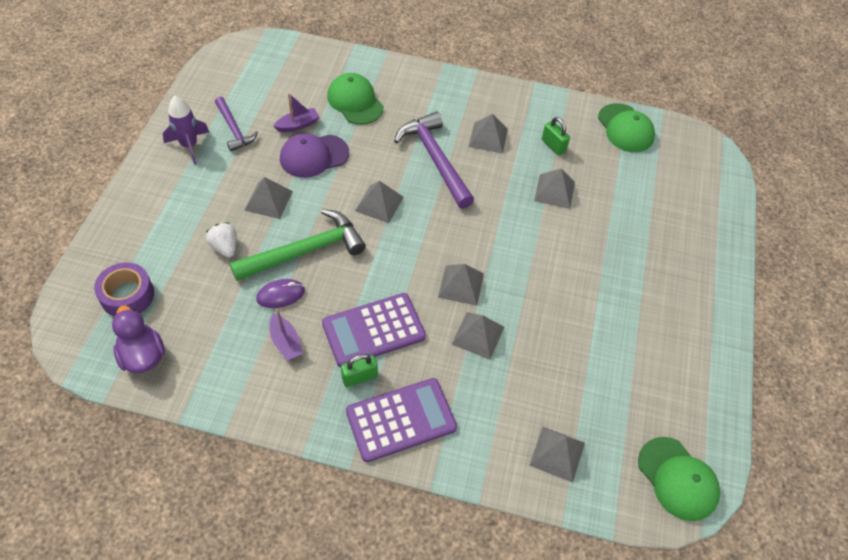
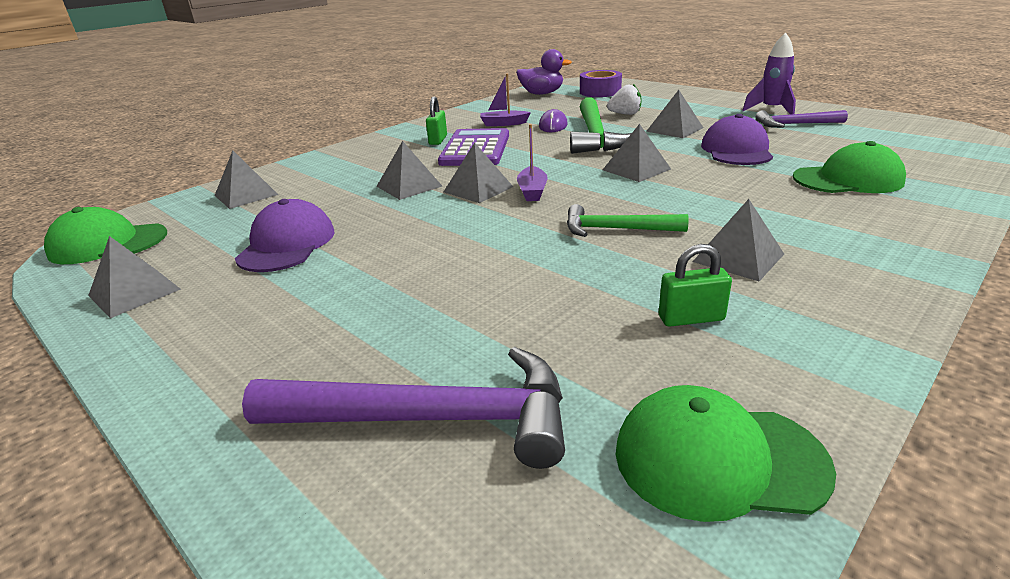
camera: 125 degrees right, 25 degrees down
(298, 125) = (797, 148): purple boat -> purple boat (532, 191)
(401, 419) = (381, 147): purple calculator -> none
(435, 159) = (701, 209): purple hammer -> purple hammer (431, 419)
(483, 190) = (616, 229): none -> green hammer
(554, 191) = (572, 286): grey pyramid -> grey pyramid (134, 292)
(601, 351) = (287, 244): none -> purple cap

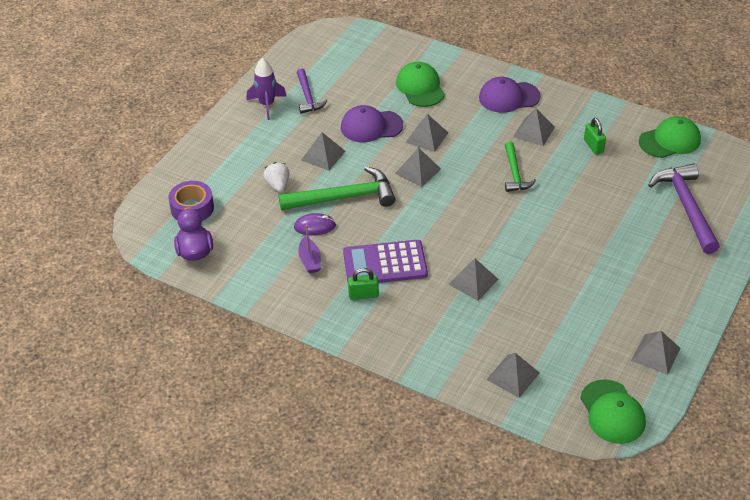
camera: 105 degrees left, 15 degrees up
(287, 244) = (579, 311): purple cap -> purple cap (509, 97)
(478, 189) = (470, 242): grey pyramid -> grey pyramid (427, 137)
(532, 191) = (468, 215): purple boat -> none
(718, 459) = (670, 141): green cap -> green cap turned 105 degrees counterclockwise

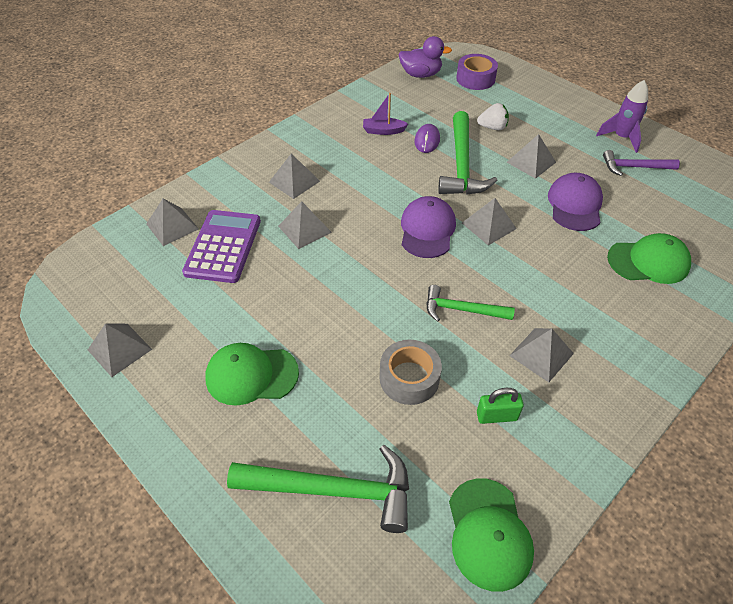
camera: 105 degrees right, 5 degrees up
(363, 295) = (325, 154): green padlock -> none
(385, 264) = (358, 174): purple calculator -> purple calculator (223, 246)
(427, 137) = (547, 246): grey pyramid -> grey pyramid (294, 181)
(509, 97) = (622, 348): purple cap -> purple cap (427, 230)
(588, 189) = (409, 378): none -> grey tape
(612, 412) = (80, 285): green cap -> green cap (251, 375)
(686, 207) = (333, 490): purple hammer -> green hammer

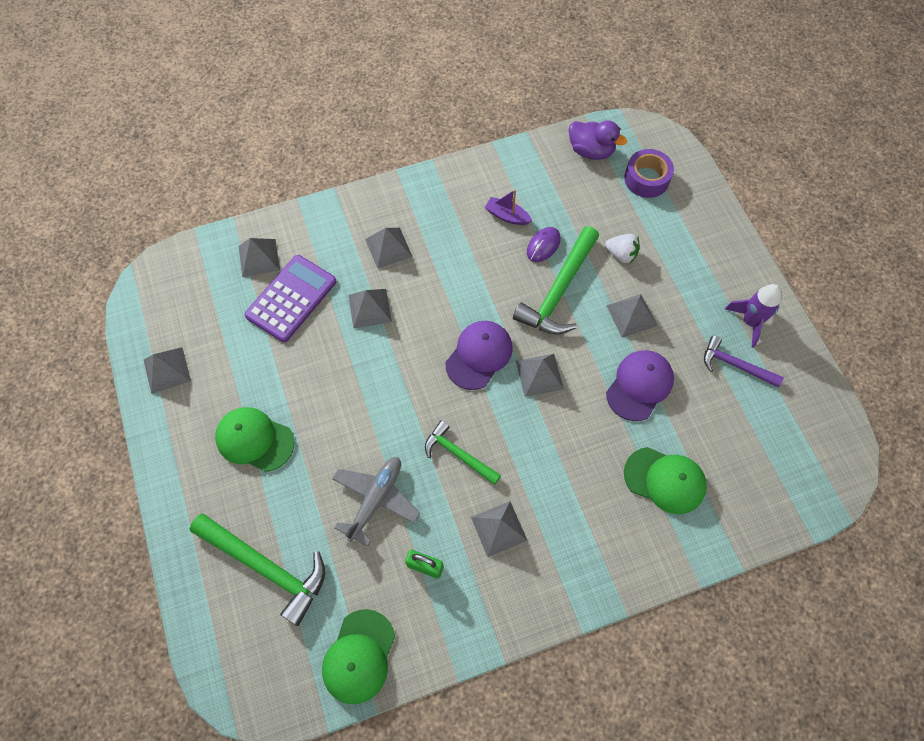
camera: 25 degrees right, 15 degrees up
(409, 378) = (375, 500): grey tape -> grey plane

